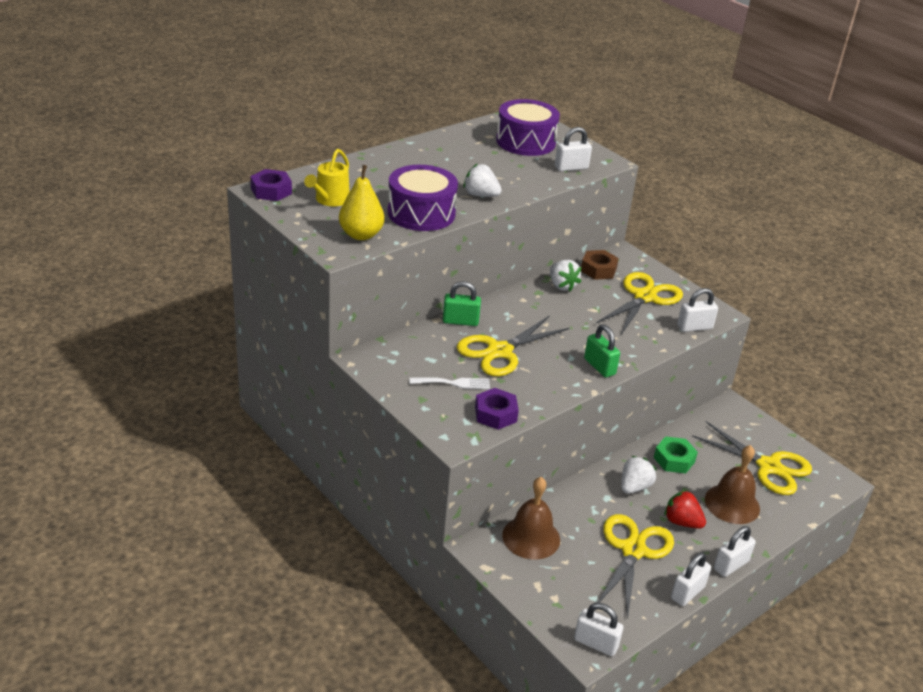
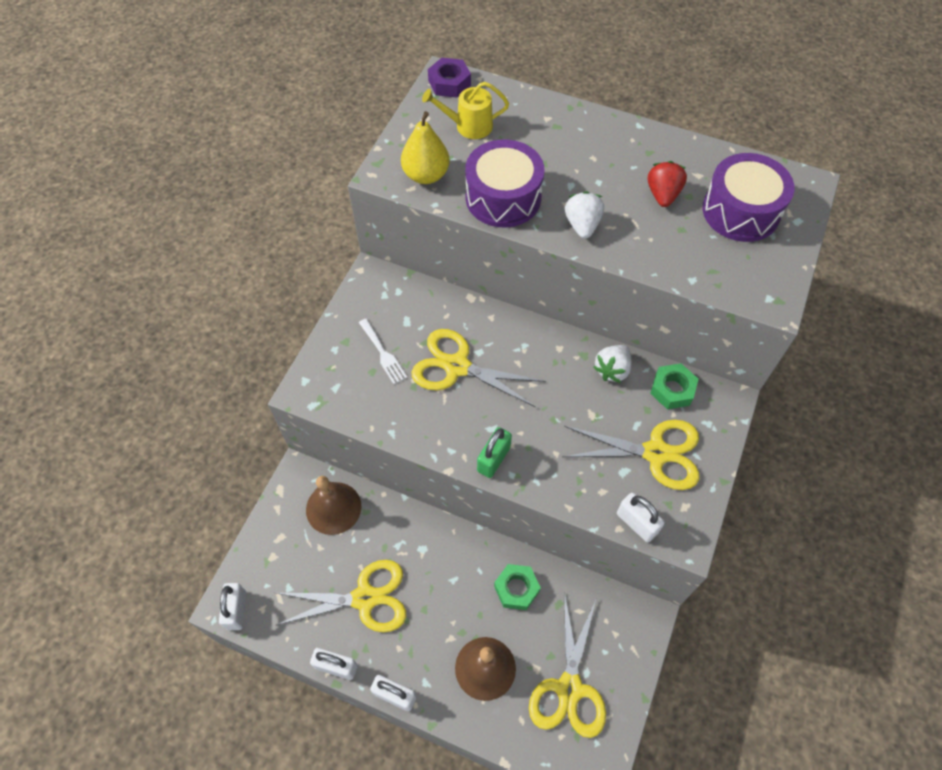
camera: 65 degrees right, 25 degrees up
(460, 321) = (481, 316): green padlock -> none
(495, 414) = (359, 404): purple nut -> none
(571, 168) = (721, 274): white padlock -> none
(598, 270) = (672, 390): brown nut -> green nut
(634, 487) = (452, 567): white strawberry -> none
(682, 522) = (429, 628): red strawberry -> red strawberry (662, 194)

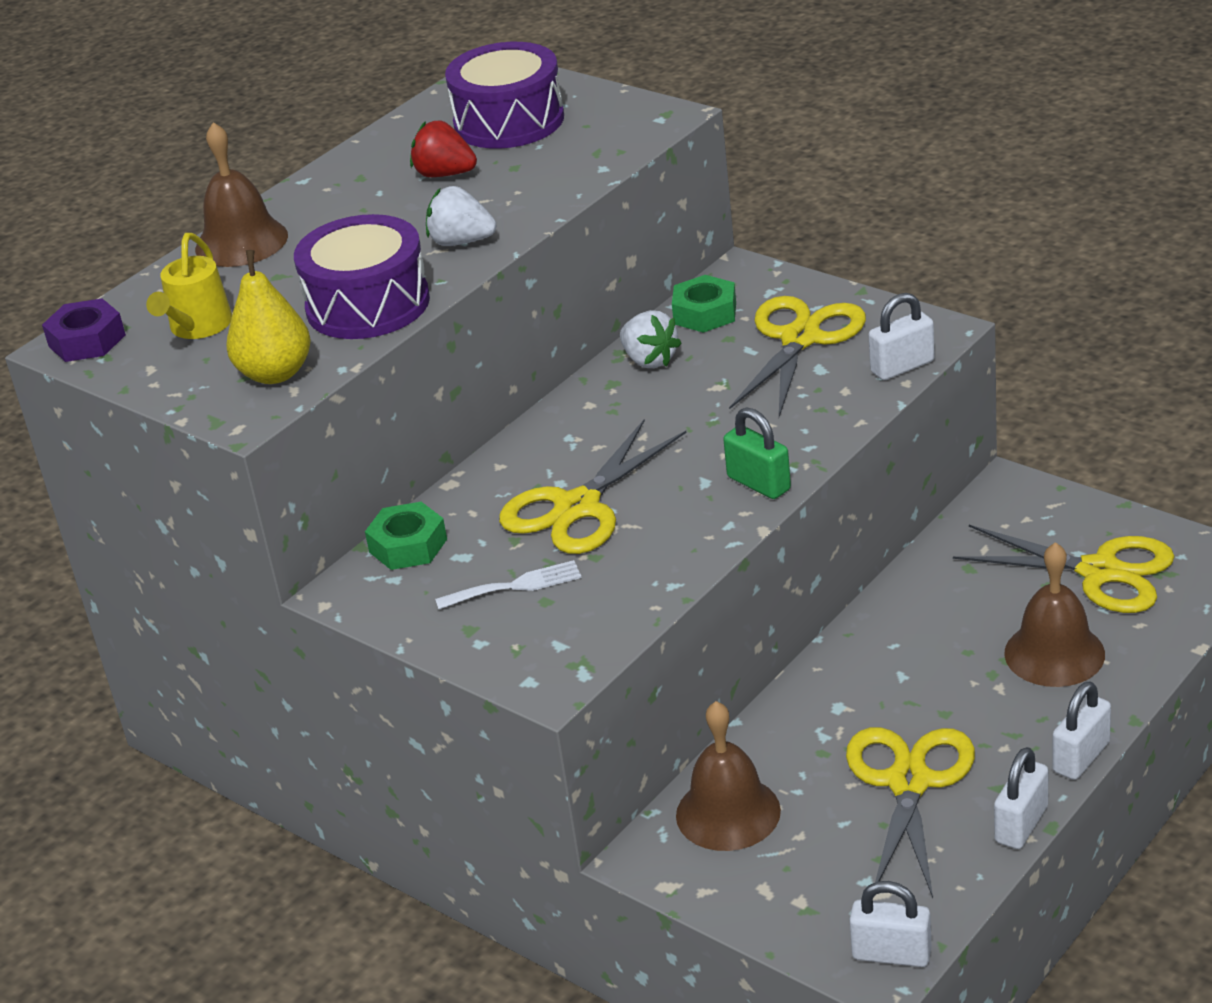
camera: 70 degrees left, 25 degrees down
(516, 589) = (934, 608): green nut -> green nut (408, 546)
(562, 117) = (241, 242): none -> brown bell

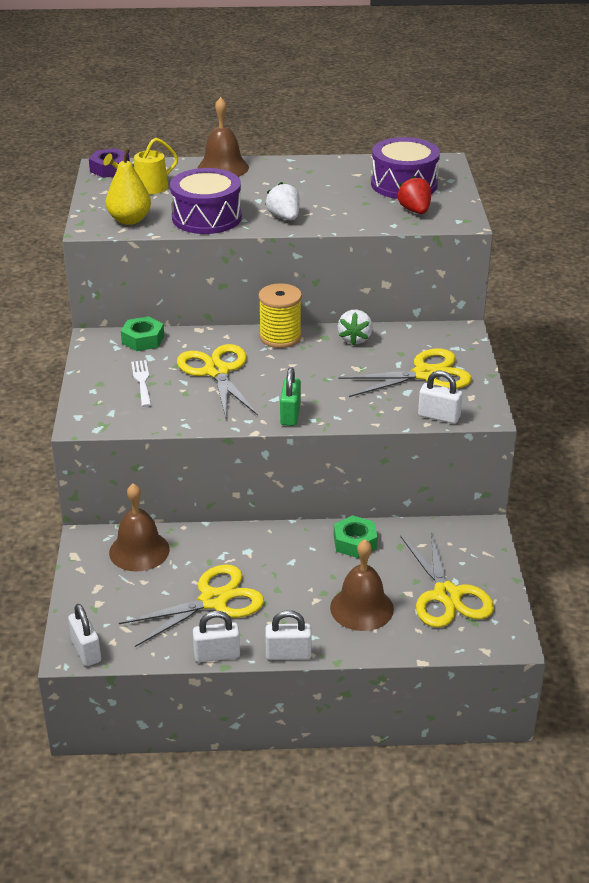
camera: 45 degrees right, 0 degrees up
(445, 174) = (337, 189): red strawberry -> red strawberry (415, 211)
(515, 586) = (142, 381): white fork -> white fork turned 135 degrees counterclockwise
(564, 420) = (280, 337): none -> yellow spool
(577, 507) = (217, 371): yellow scissors -> yellow scissors turned 75 degrees clockwise
(705, 313) = (413, 337): green nut -> green nut (355, 542)

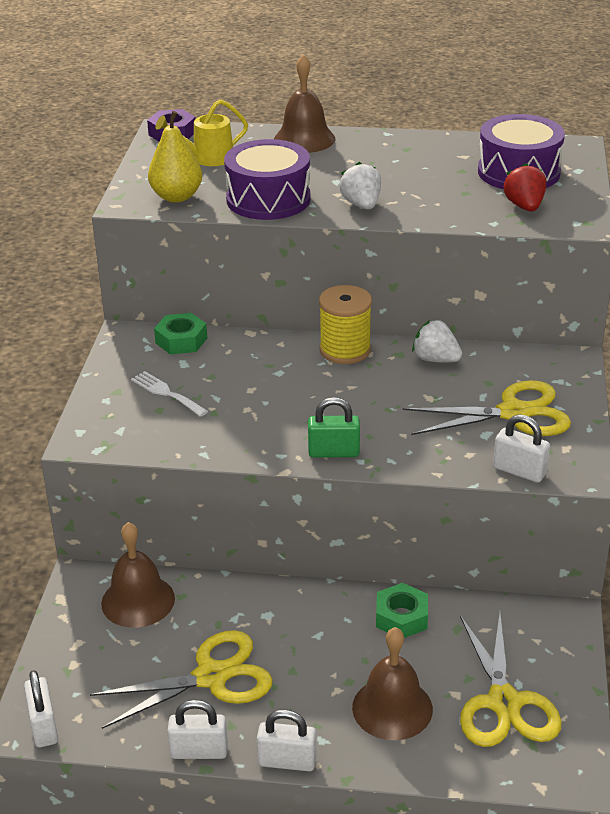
camera: 10 degrees right, 0 degrees up
(142, 381) = (166, 393): white fork -> white fork turned 45 degrees counterclockwise
(217, 371) = (258, 388): yellow scissors -> none
(290, 415) = (334, 452): green padlock -> green padlock turned 75 degrees clockwise
(355, 339) = (435, 359): white strawberry -> white strawberry turned 105 degrees clockwise

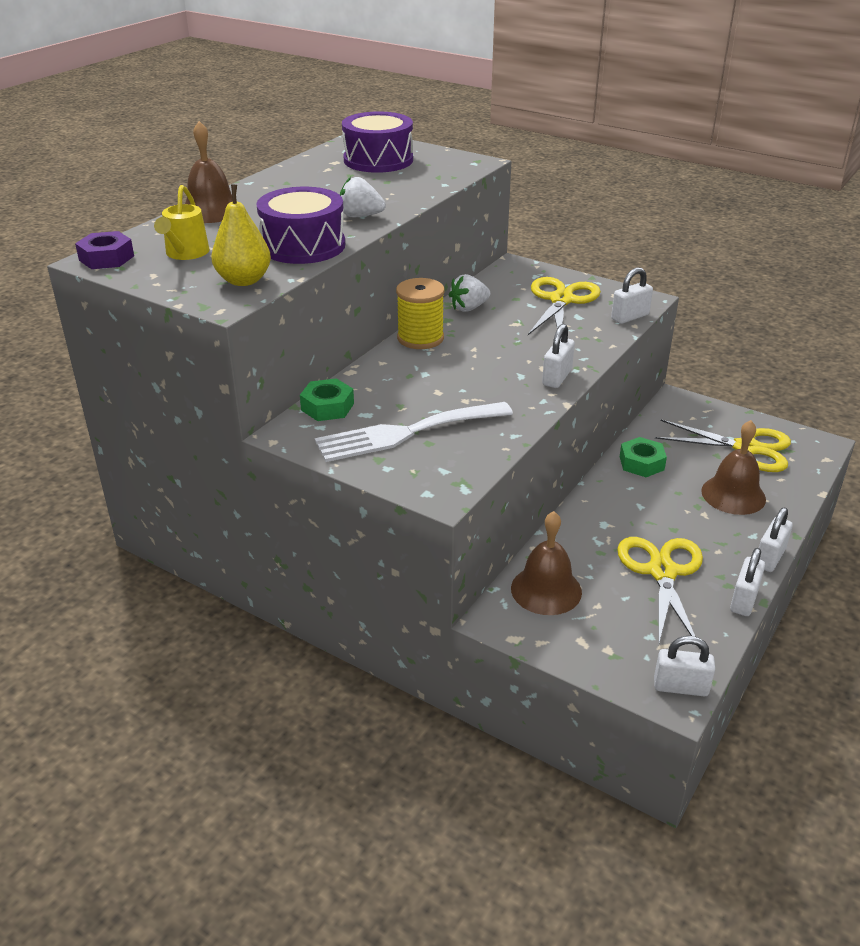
camera: 65 degrees left, 0 degrees up
(166, 393) = (406, 433): white fork -> white fork, size x2.02
(334, 452) = (557, 377): green padlock -> white padlock
(524, 206) = (432, 170): red strawberry -> none

